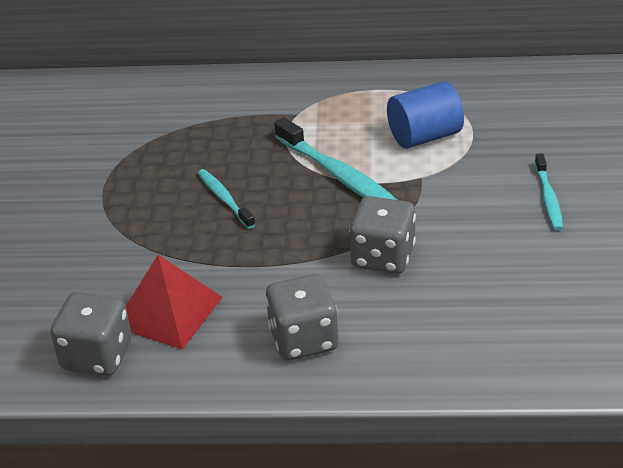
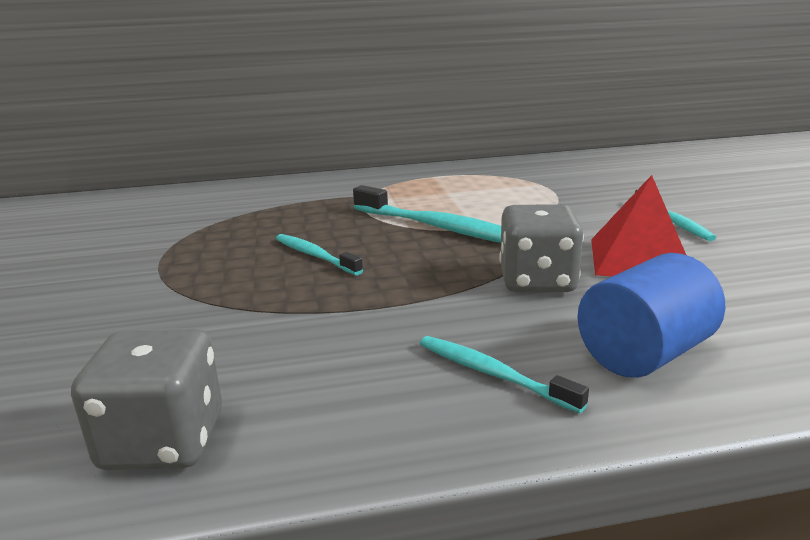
camera: 15 degrees left, 15 degrees down
(168, 312) = (273, 368): red pyramid -> red pyramid (640, 259)
(303, 339) = (492, 374): grey dice -> turquoise toothbrush
(424, 136) = (508, 197): blue cylinder -> blue cylinder (644, 354)

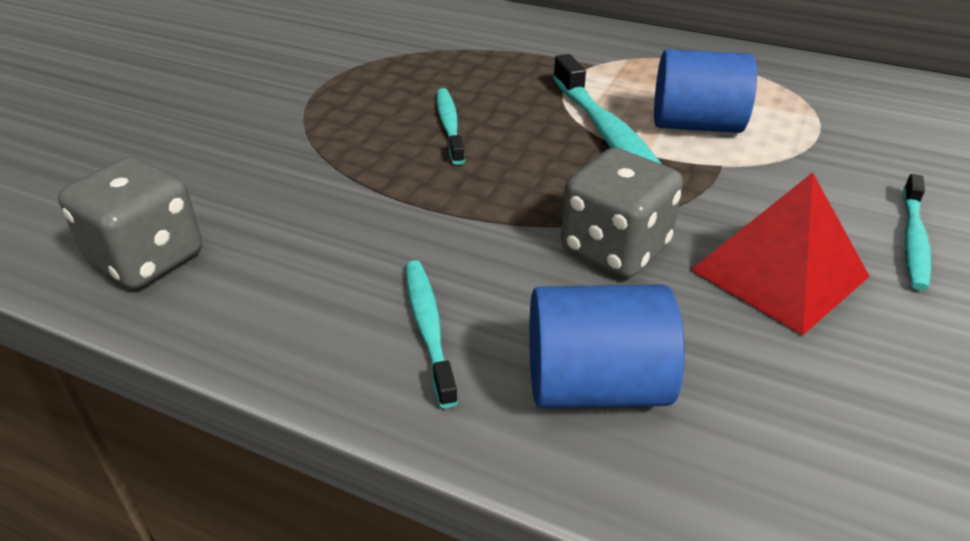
camera: 35 degrees right, 15 degrees up
(481, 207) = (696, 125): none -> blue cylinder

